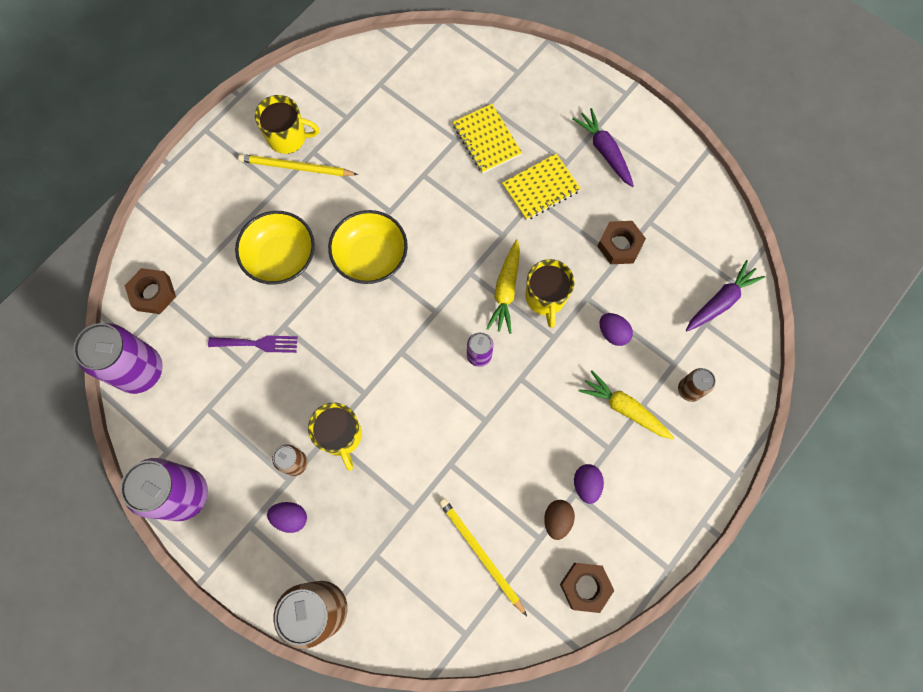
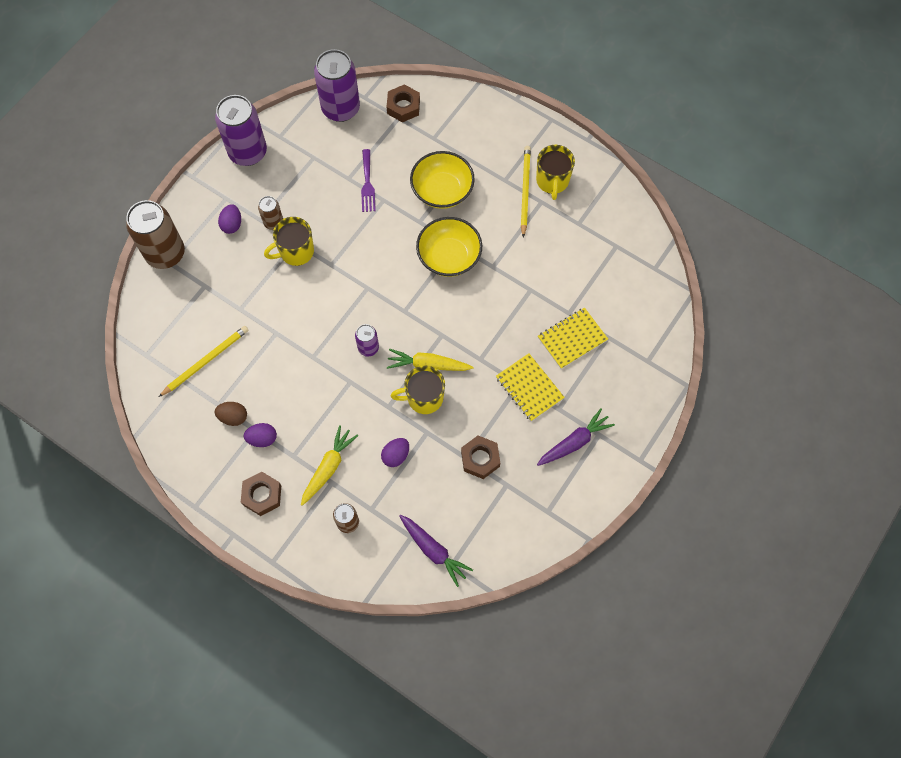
camera: 85 degrees right, 5 degrees down
(585, 587) = (180, 441): brown nut -> brown nut (262, 495)

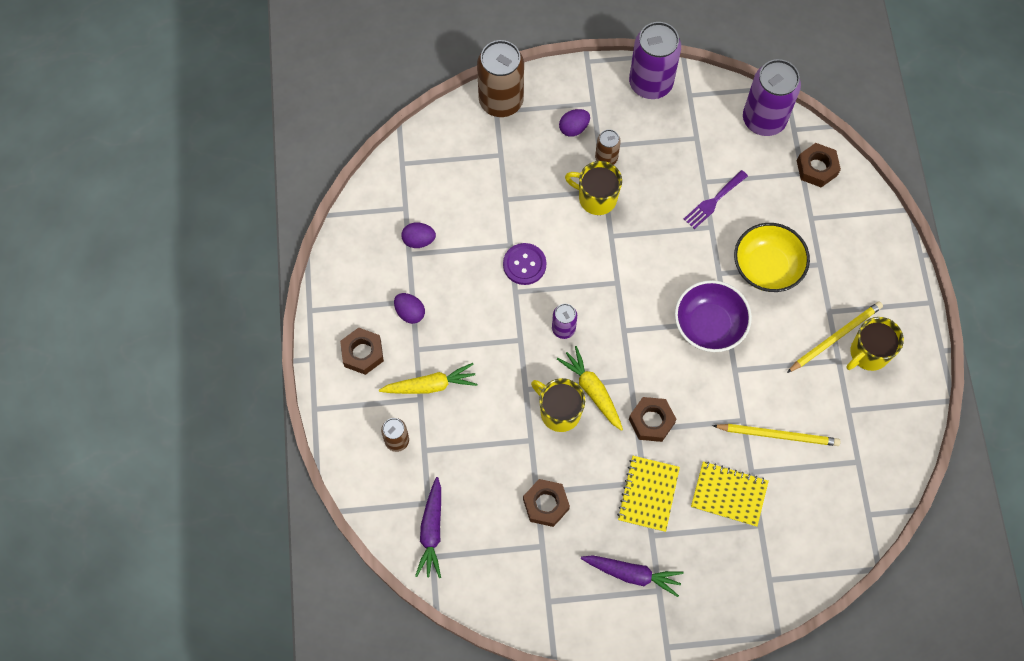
camera: 50 degrees right, 0 degrees up
(206, 361) = (437, 212): yellow pencil -> yellow pencil (778, 435)
(233, 417) = (408, 274): brown egg -> none
(299, 335) = (524, 264): none -> purple button
(396, 455) = (487, 431): purple egg -> purple egg (419, 240)
(449, 256) = (709, 325): yellow bowl -> purple bowl
(482, 345) = (651, 421): none -> brown nut

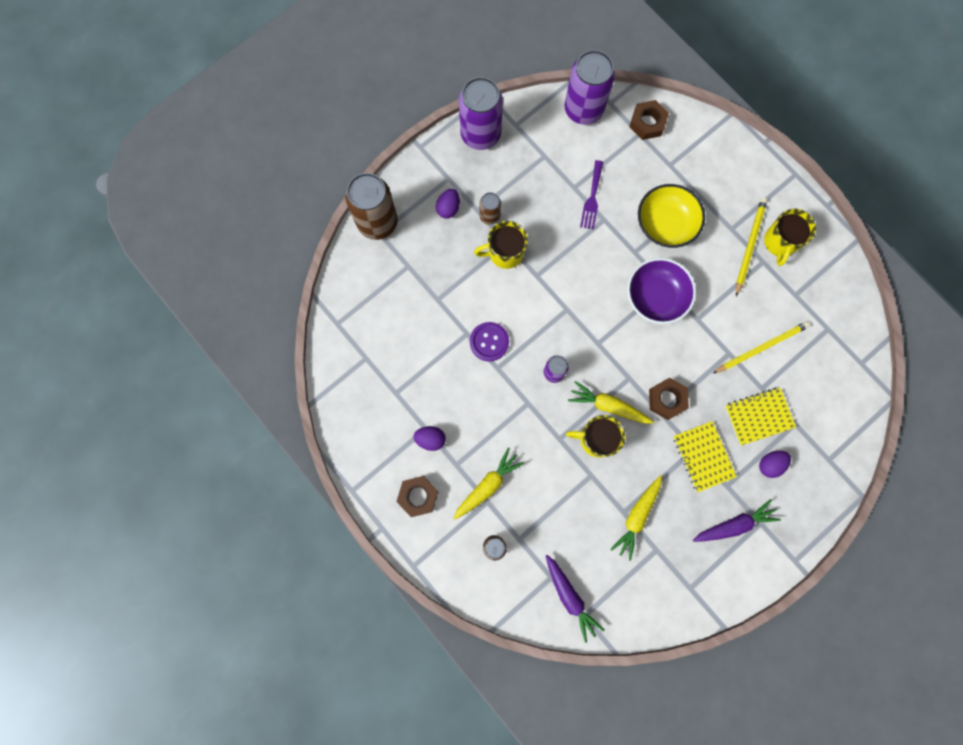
camera: 35 degrees left, 10 degrees up
(419, 240) = (395, 377): purple egg -> purple egg (770, 464)
(546, 504) = (637, 516): brown nut -> yellow carrot

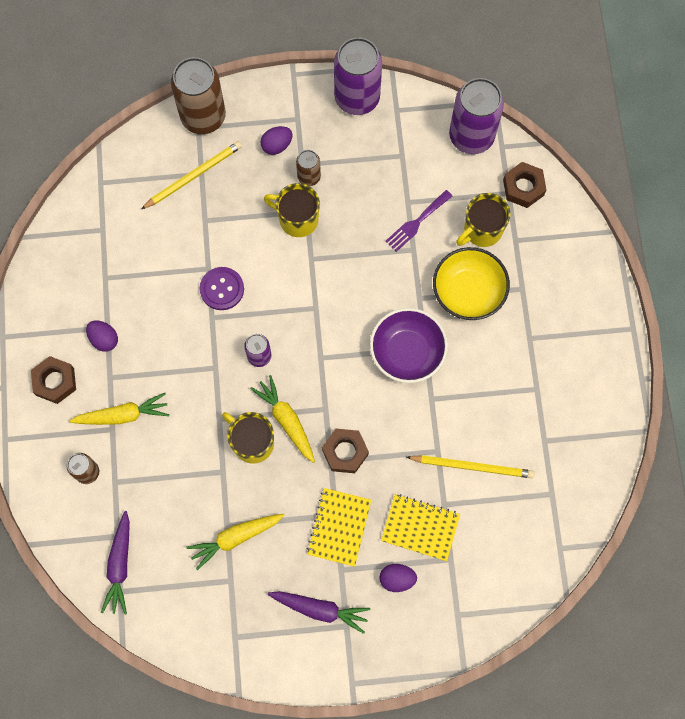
camera: 35 degrees right, 5 degrees down
(749, 245) = (534, 365): yellow pencil -> yellow pencil (194, 176)
(780, 242) = (567, 381): yellow mug -> yellow mug (482, 230)

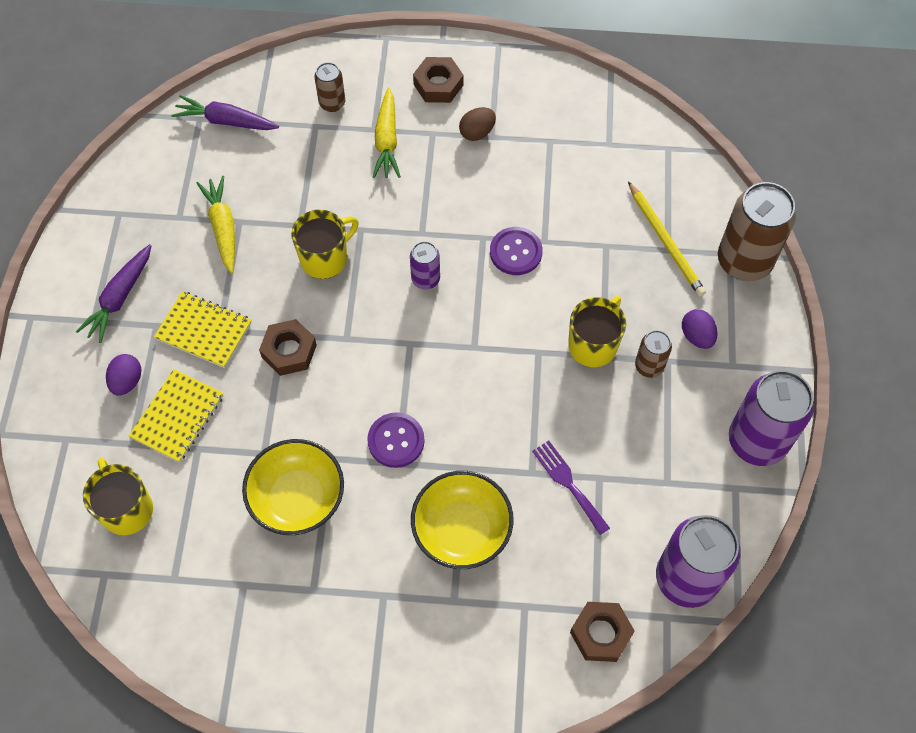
camera: 100 degrees right, 10 degrees down
(104, 339) = (477, 132): purple egg -> brown egg
(286, 420) = (342, 296): yellow carrot -> none
(407, 352) = (396, 441): purple bowl -> purple button
(468, 416) = (297, 498): none -> yellow bowl
(472, 466) = (233, 490): yellow pencil -> none
(482, 230) = (545, 564): yellow mug -> yellow mug (126, 509)

